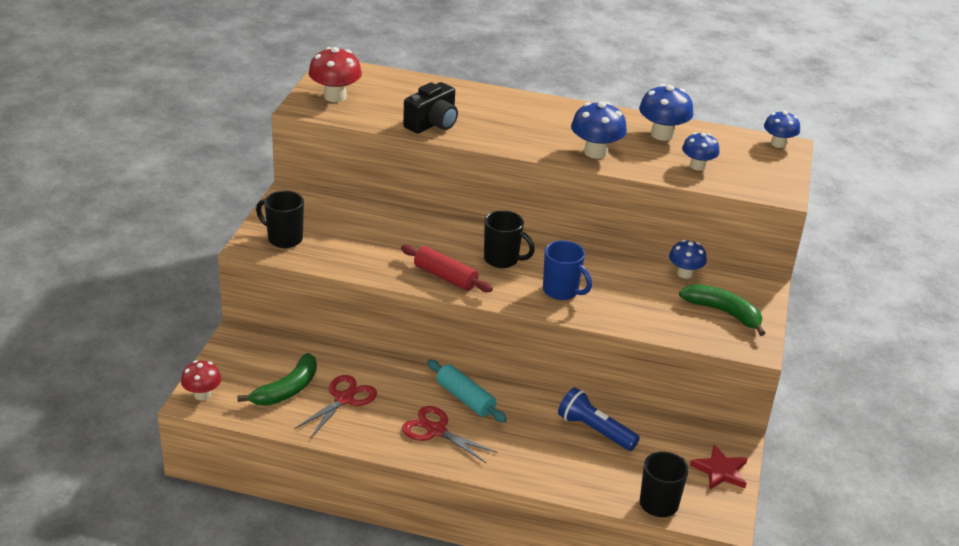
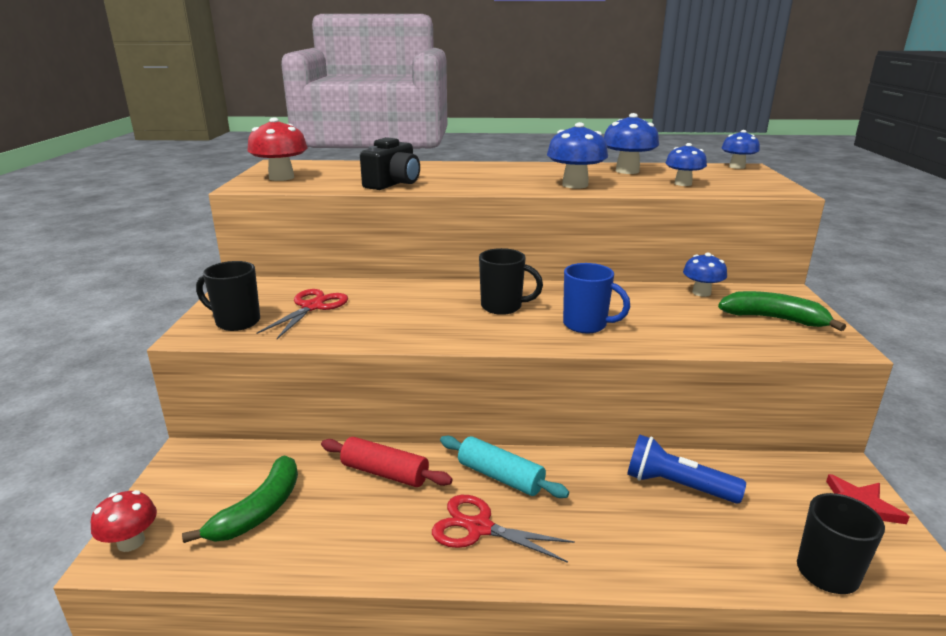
camera: 10 degrees left, 10 degrees down
(344, 399) = (341, 508): red scissors -> red scissors (312, 307)
(445, 277) = (445, 331): red rolling pin -> red rolling pin (385, 473)

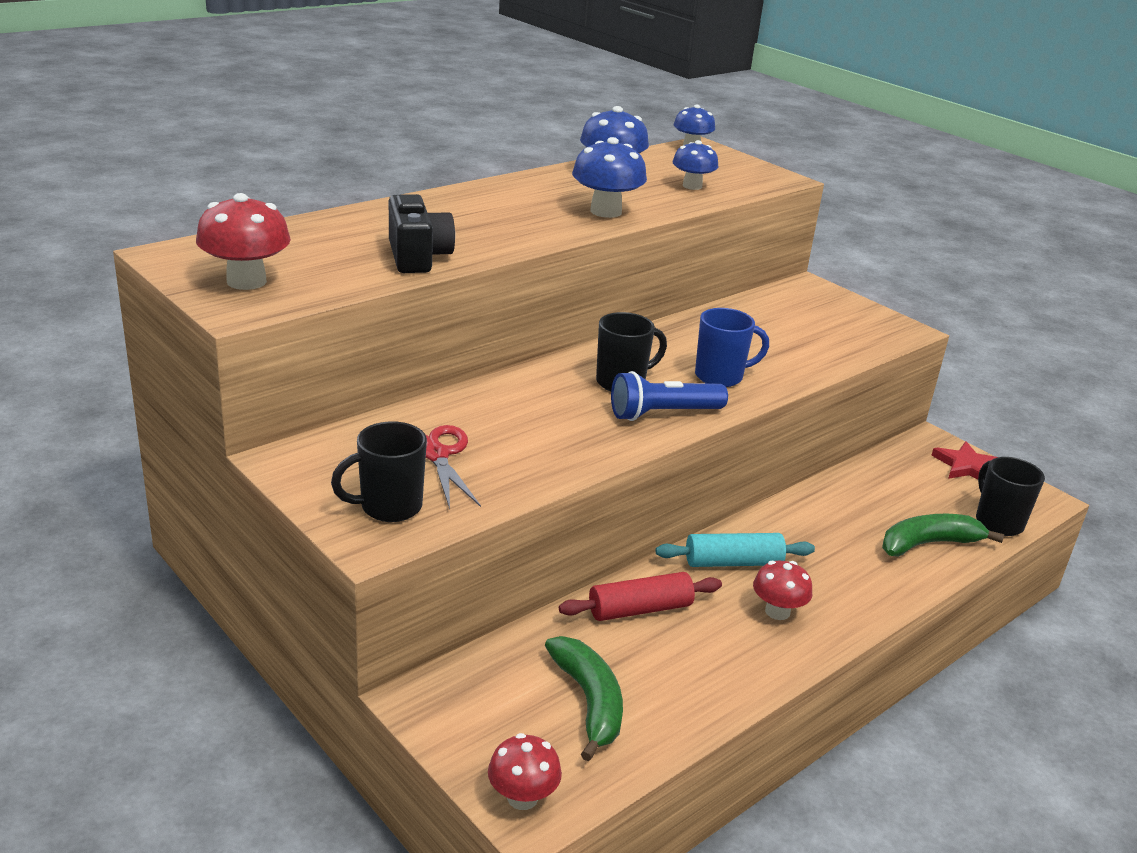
camera: 45 degrees left, 5 degrees up
(479, 528) = (777, 611): red scissors -> red mushroom
(676, 486) = (855, 505): blue flashlight -> blue flashlight (663, 414)
(701, 293) = (752, 307): blue mushroom -> none
(774, 319) = (836, 318): green banana -> green banana (928, 544)

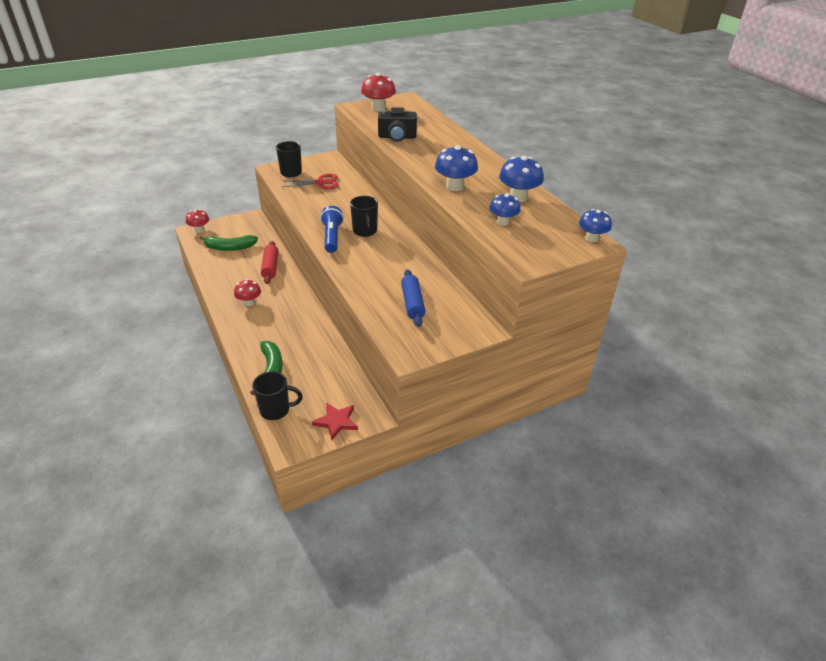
camera: 105 degrees right, 10 degrees up
(720, 377) = (363, 261): blue mug -> none
(733, 562) = (287, 298): turquoise rolling pin -> none
(797, 331) = (412, 303): none -> blue rolling pin

